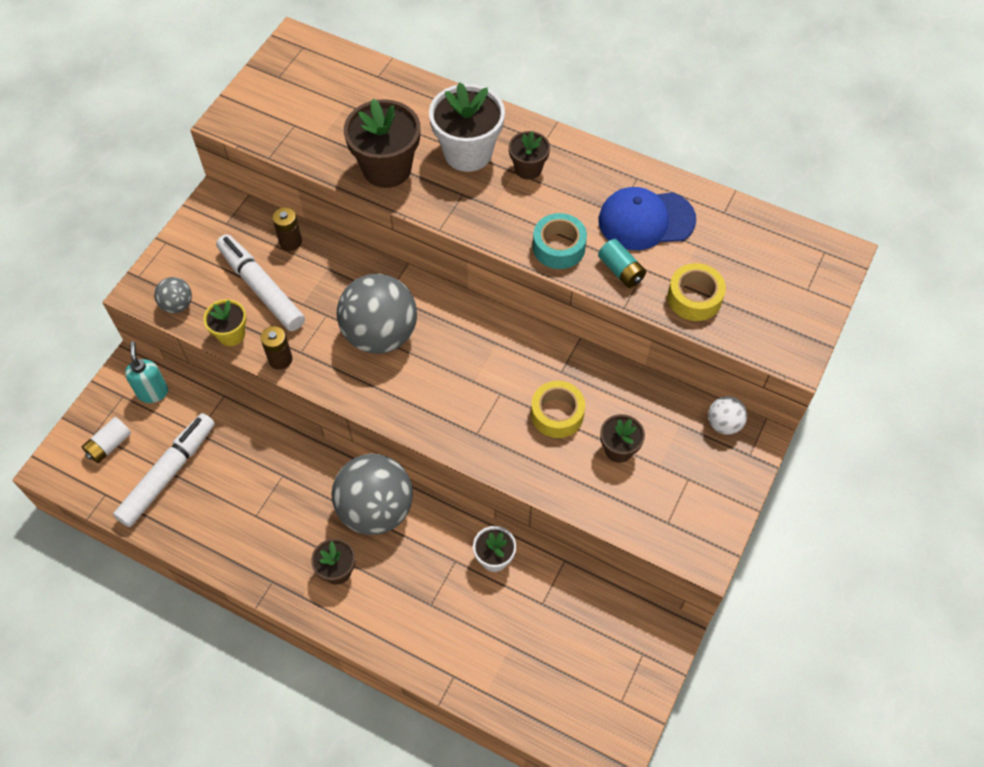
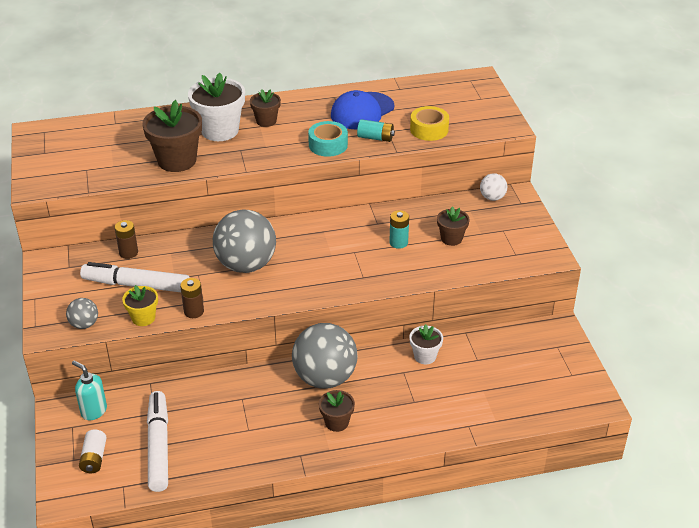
camera: 40 degrees left, 20 degrees down
(557, 414) = (398, 242): yellow tape -> turquoise battery

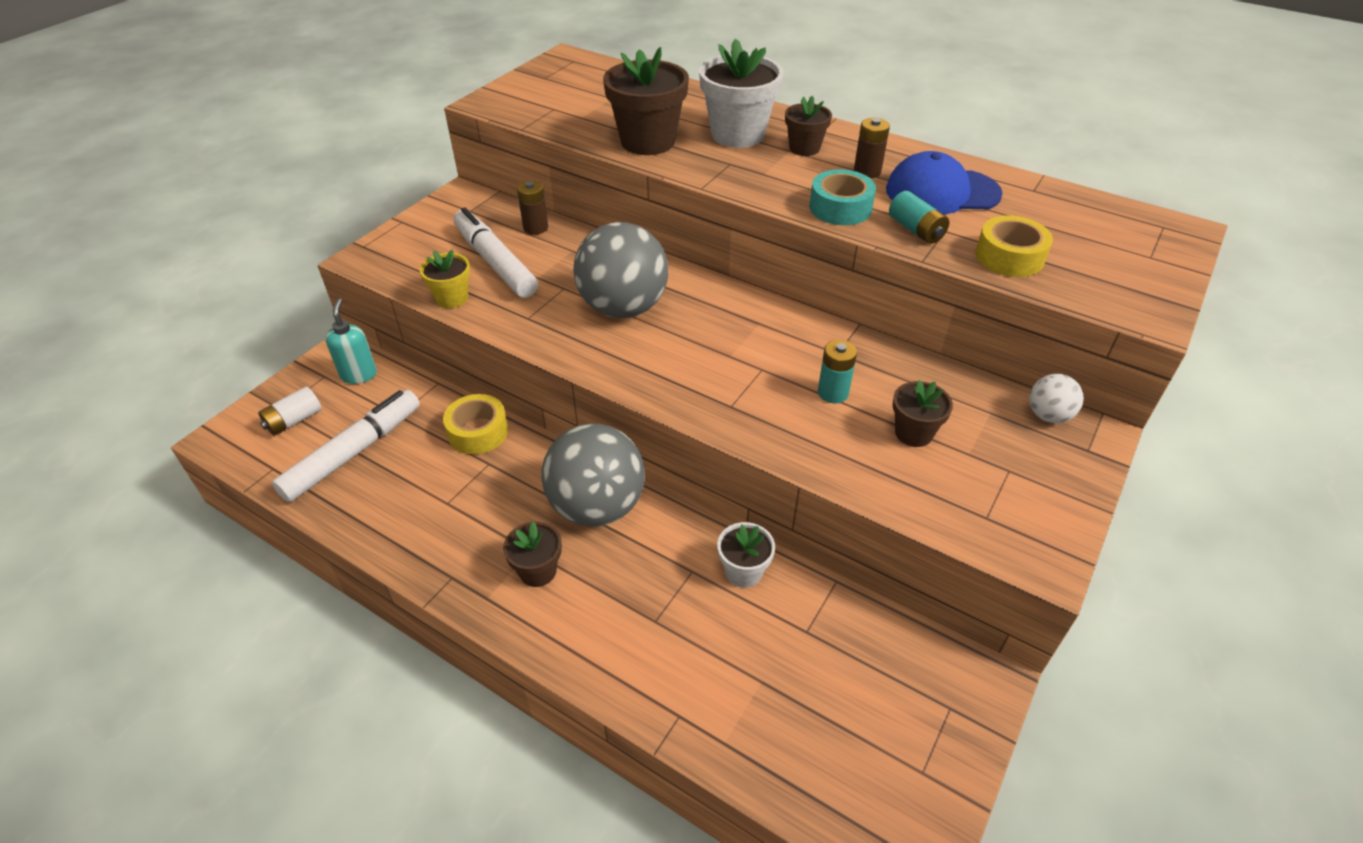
camera: 45 degrees right, 5 degrees up
(84, 324) = (398, 270): grey ball -> none
(194, 311) = (503, 323): brown battery -> brown battery (867, 171)
(213, 389) = (478, 432): none -> yellow tape

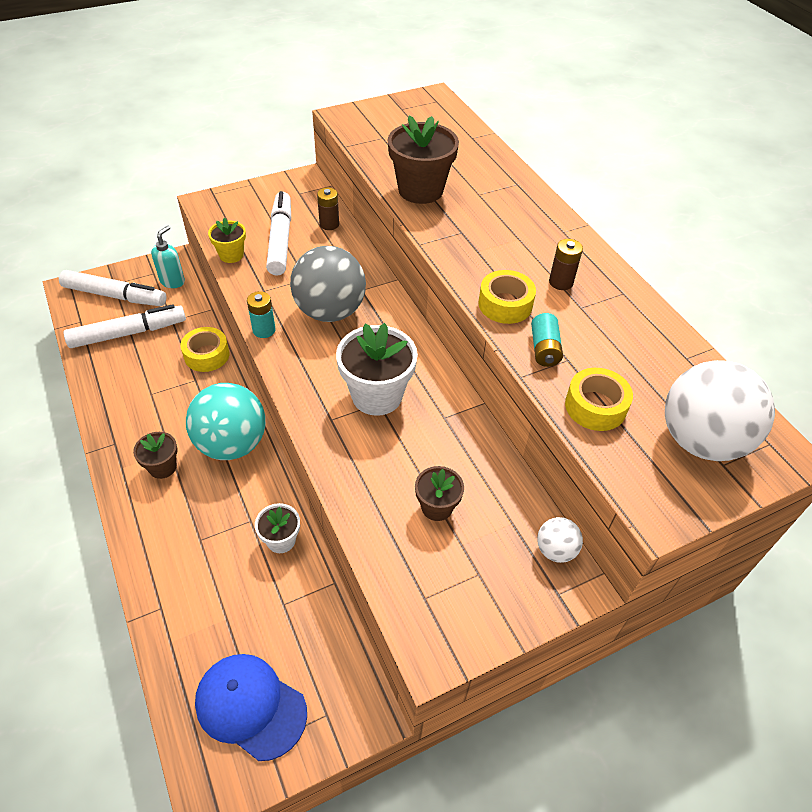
camera: 30 degrees right, 5 degrees up
(294, 420) = (114, 295): white battery -> white marker
(597, 506) = (232, 444): grey ball -> turquoise ball
(737, 134) = (493, 210): white flower pot -> white flower pot (377, 395)
(804, 148) = (532, 242): brown flower pot -> none
(833, 393) = (410, 446): turquoise battery -> turquoise battery (264, 330)
(840, 208) = (505, 304): turquoise tape -> yellow tape
(942, 192) = (603, 326): blue cap -> blue cap (250, 706)
(1114, 246) = (700, 440): none -> white ball

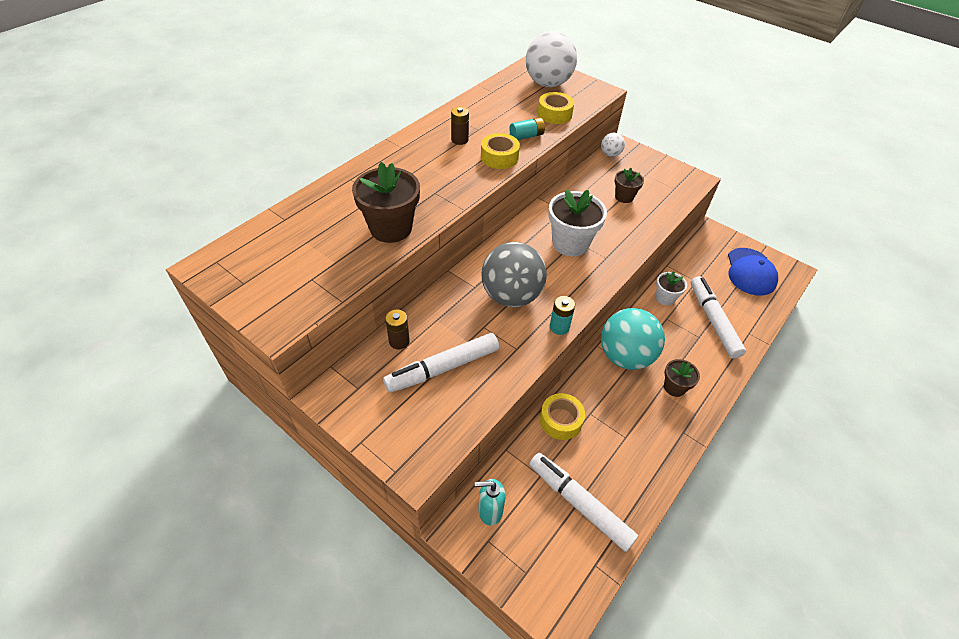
camera: 115 degrees left, 0 degrees up
(114, 295) = (542, 557): white marker -> white marker (713, 321)
(231, 255) = (487, 396): yellow flower pot -> none

